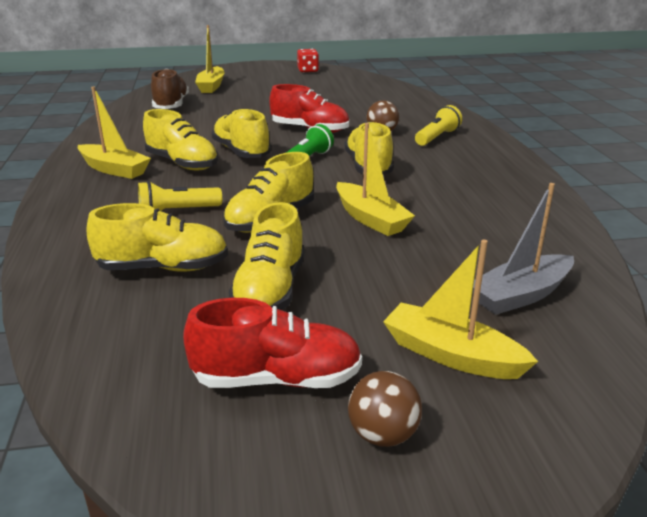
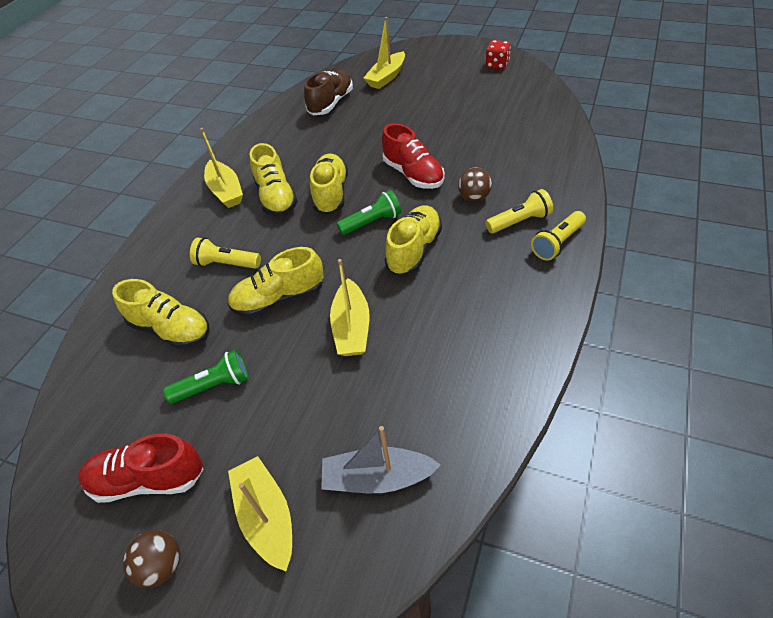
camera: 35 degrees right, 20 degrees up
(270, 290) = (214, 385): yellow shoe -> green flashlight
(277, 379) = (148, 479): red shoe -> red shoe turned 150 degrees clockwise
(481, 142) = (557, 243): none -> yellow flashlight

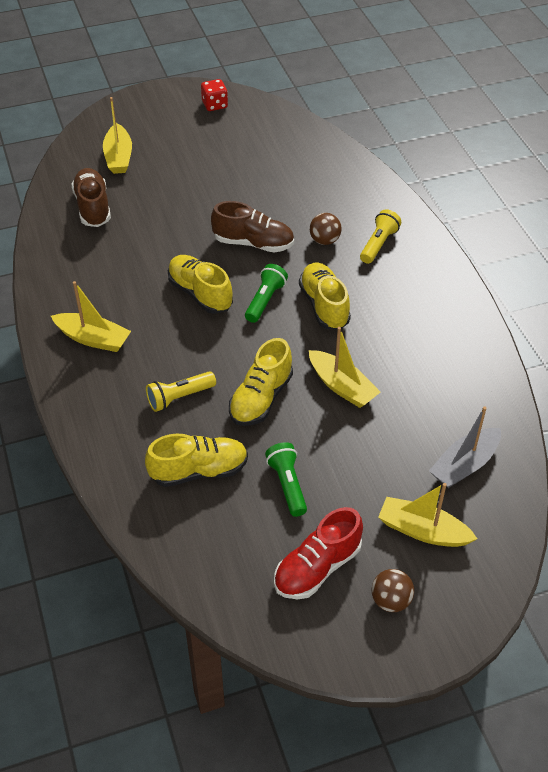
camera: 45 degrees left, 0 degrees up
(214, 385) = (287, 485): green flashlight -> green flashlight turned 45 degrees counterclockwise
(276, 198) = (152, 321): yellow shoe -> none
(413, 174) = (253, 243): red shoe -> brown shoe
(557, 243) = (421, 248): yellow flashlight -> none

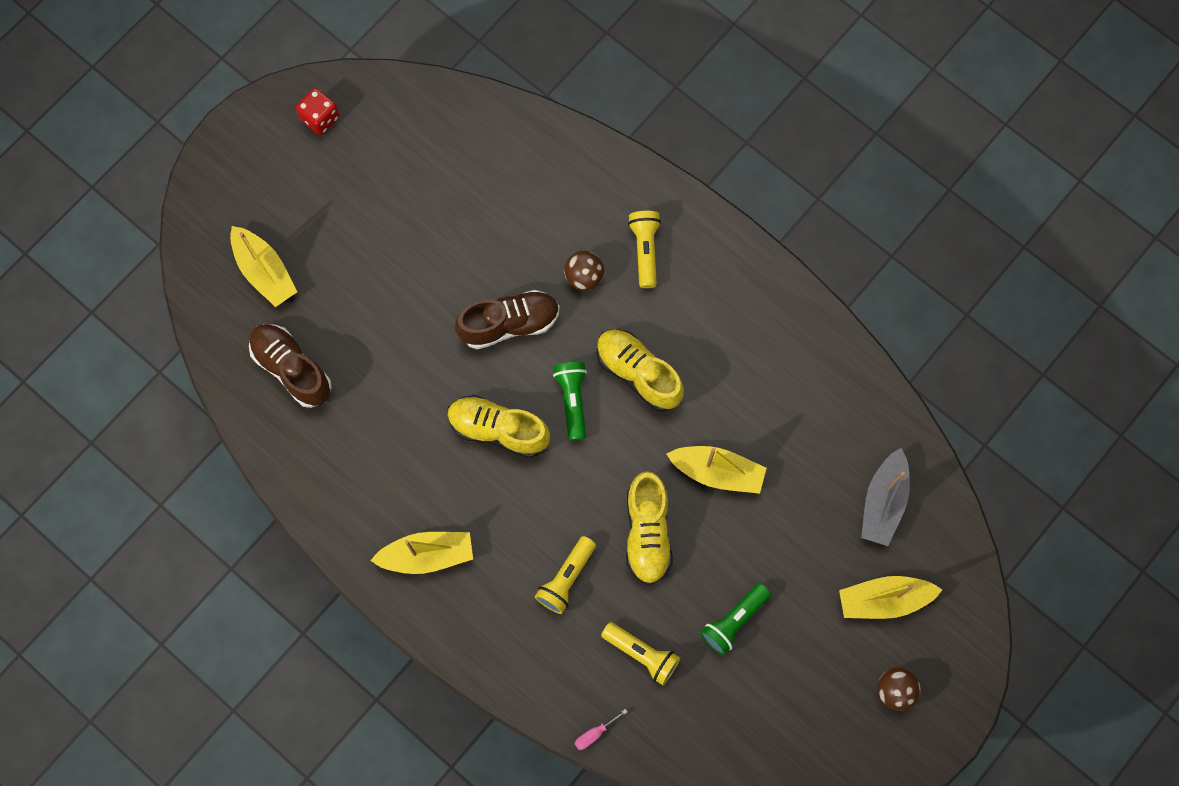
camera: 30 degrees left, 25 degrees up
(122, 504) = (594, 733): none -> pink screwdriver
(199, 471) = (642, 654): yellow shoe -> yellow flashlight
(287, 485) = (734, 621): green flashlight -> green flashlight turned 90 degrees counterclockwise
(317, 567) = (813, 695): red shoe -> none

